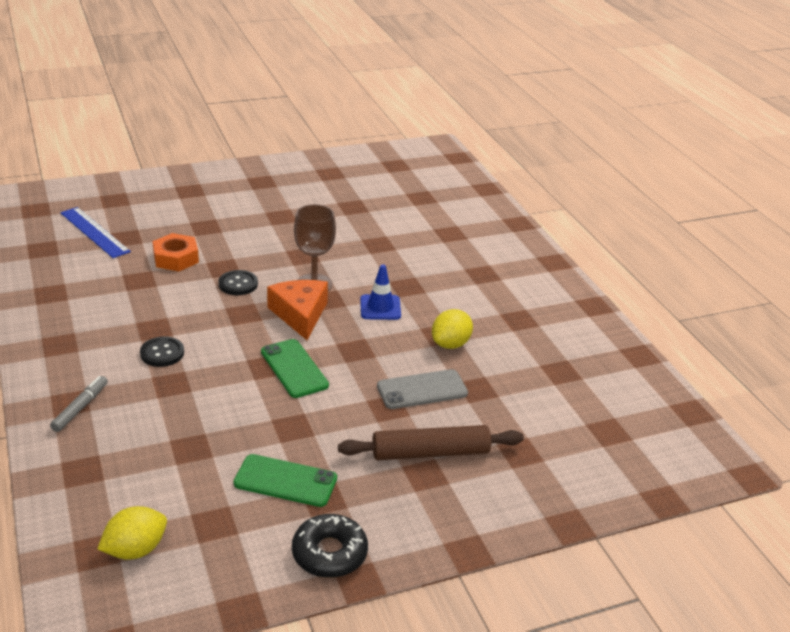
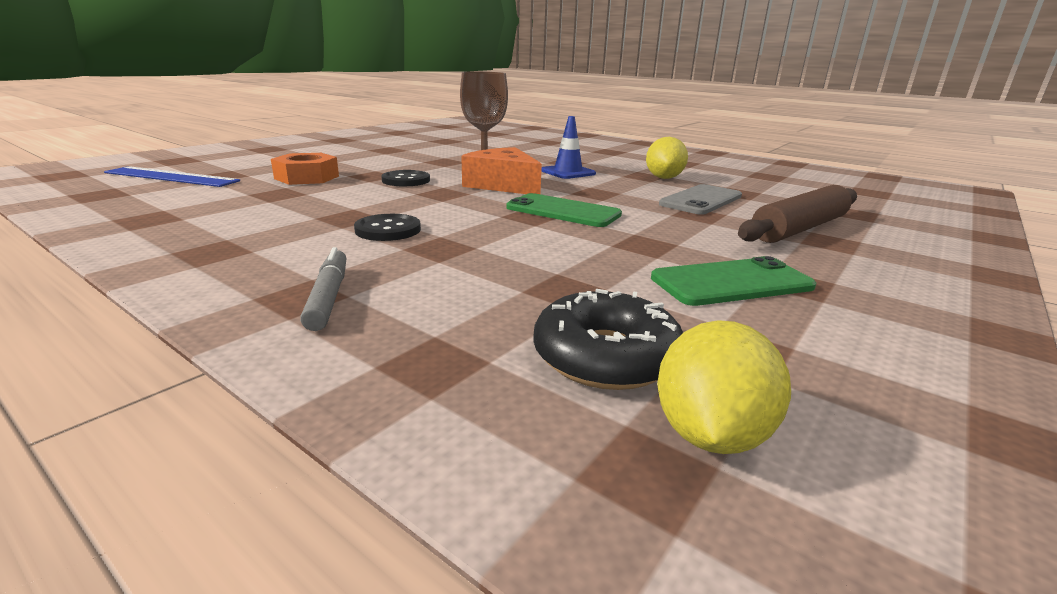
camera: 30 degrees left, 10 degrees down
(329, 553) = (923, 325): black donut -> black donut (605, 357)

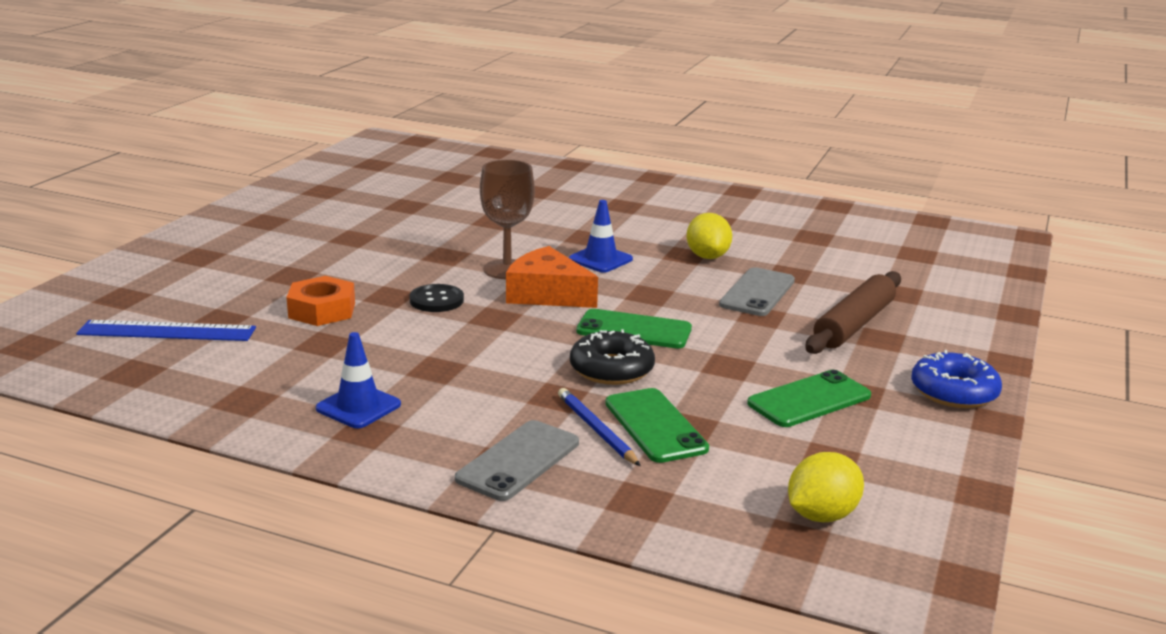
camera: 15 degrees left, 0 degrees up
(235, 233) = (358, 407): none -> blue traffic cone
(328, 297) = (518, 461): grey marker -> grey phone
(388, 230) = (492, 381): black button -> none
(451, 279) = (596, 430): none -> blue pencil
(524, 284) = (655, 426): none -> green phone
(605, 357) = (745, 478): black donut -> black donut (611, 369)
(710, 434) = (821, 515): yellow lemon -> yellow lemon turned 45 degrees clockwise
(933, 296) = (954, 392): none -> blue donut

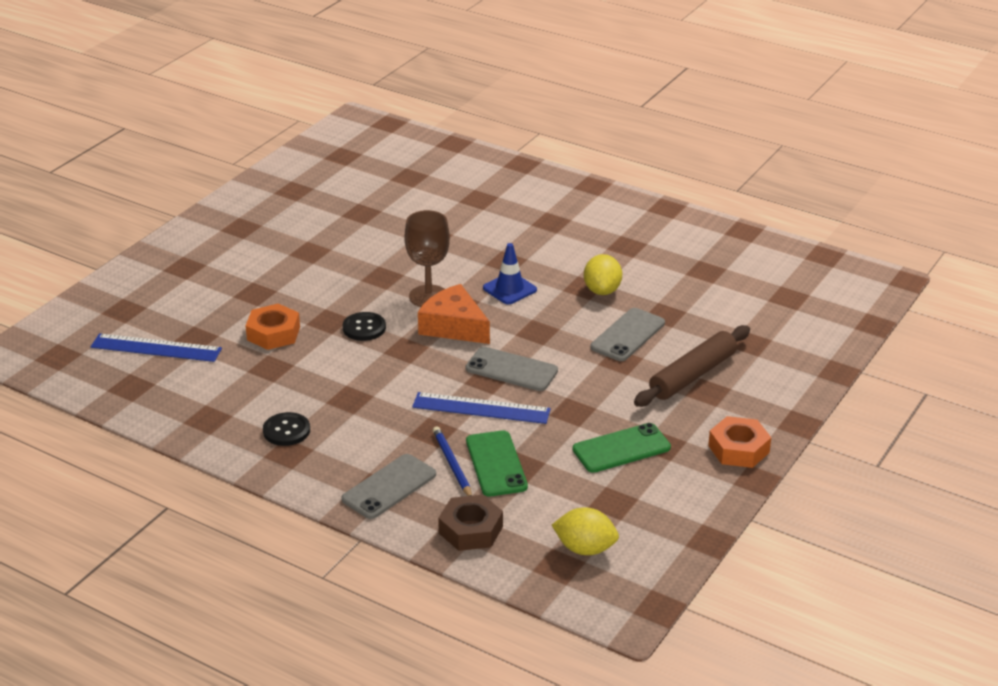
camera: 10 degrees right, 10 degrees up
(358, 407) = (286, 431): blue traffic cone -> black button
(611, 369) = (481, 408): black donut -> blue ruler
(634, 330) = (511, 370): green phone -> grey phone
(652, 504) = (470, 530): none -> brown nut
(821, 515) = (585, 549): yellow lemon -> yellow lemon turned 45 degrees clockwise
(954, 392) = (738, 449): blue donut -> orange nut

